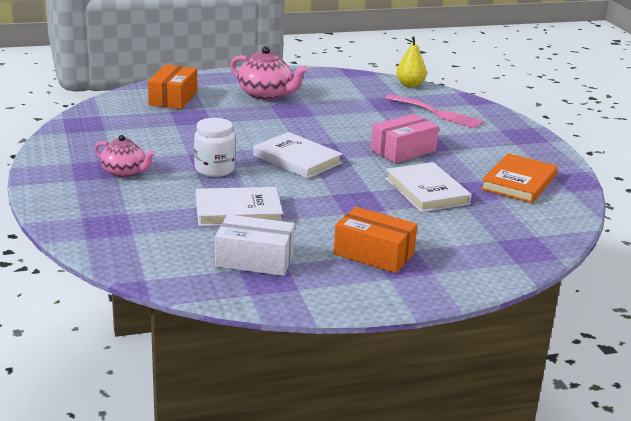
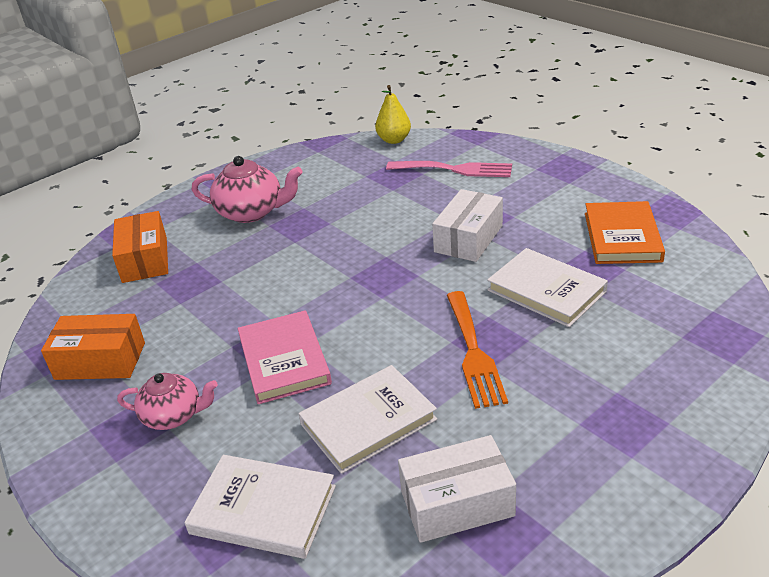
camera: 20 degrees left, 10 degrees up
(214, 169) = (284, 360): white jar -> pink book
(297, 159) = (367, 301): white book -> white book (263, 510)
(341, 203) = (474, 353): none -> orange fork
(374, 254) = (580, 422): orange box -> orange box (100, 361)
(403, 150) = (468, 238): pink box -> white box

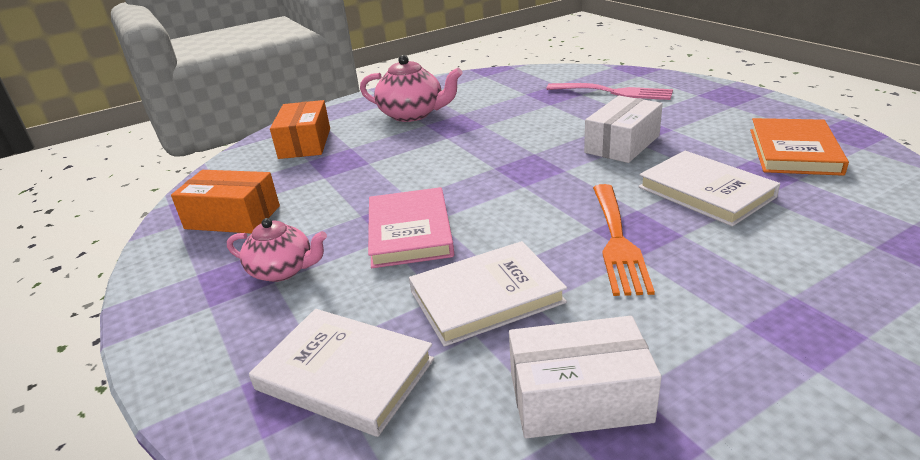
camera: 10 degrees right, 5 degrees down
(394, 140) = (557, 70): yellow pear -> none

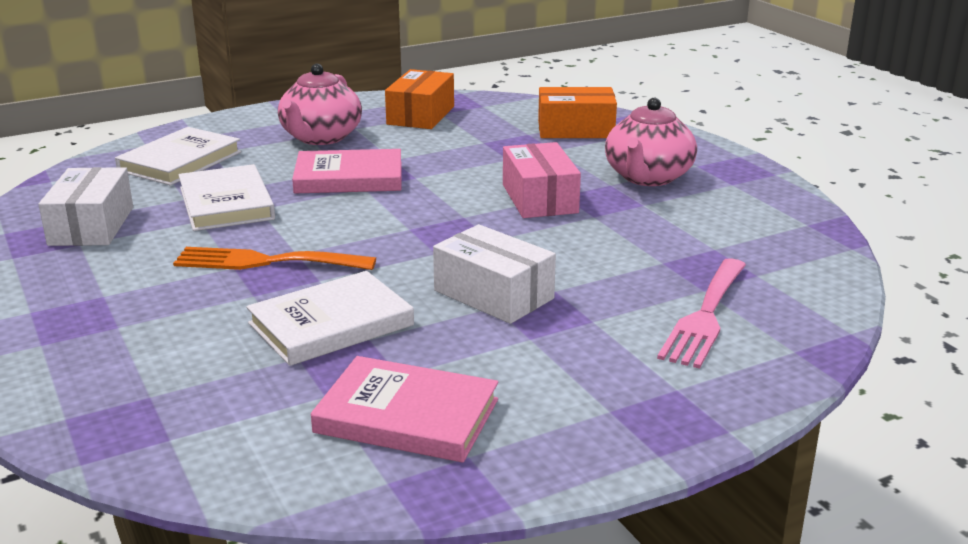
camera: 90 degrees right, 5 degrees down
(283, 270) = (320, 137): pink teapot -> pink teapot, size x1.50
(455, 144) = (539, 198): none -> pink box
(794, 151) = (407, 416): orange book -> pink book

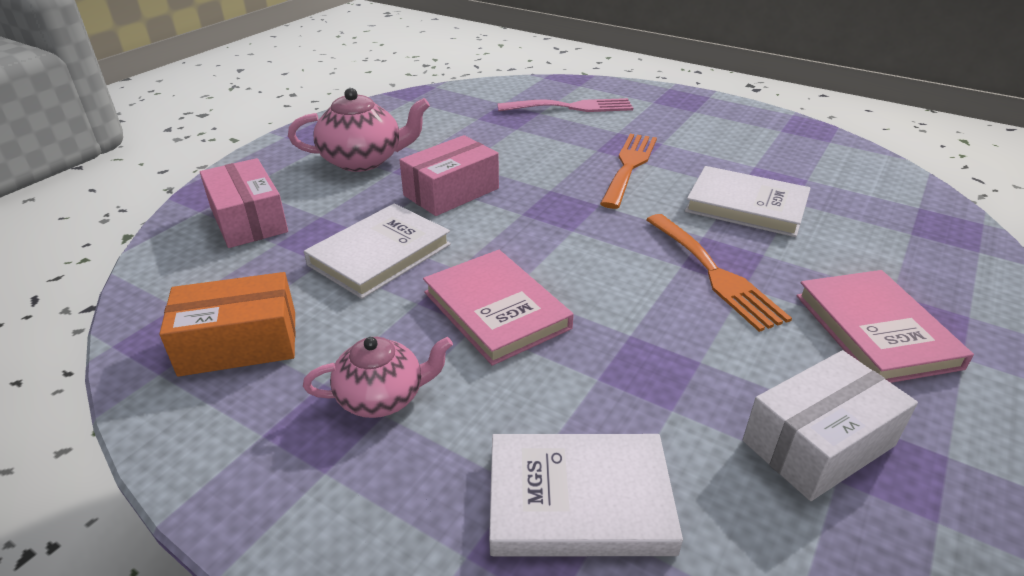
camera: 120 degrees left, 10 degrees up
(226, 203) = (646, 365): white book -> white book (380, 254)
(320, 137) = (382, 397): pink teapot -> pink teapot, size x0.66
(407, 416) = (782, 152): pink book -> pink book (875, 330)
(493, 294) = (629, 166): white box -> orange fork
(575, 129) = (248, 220): orange box -> pink box

